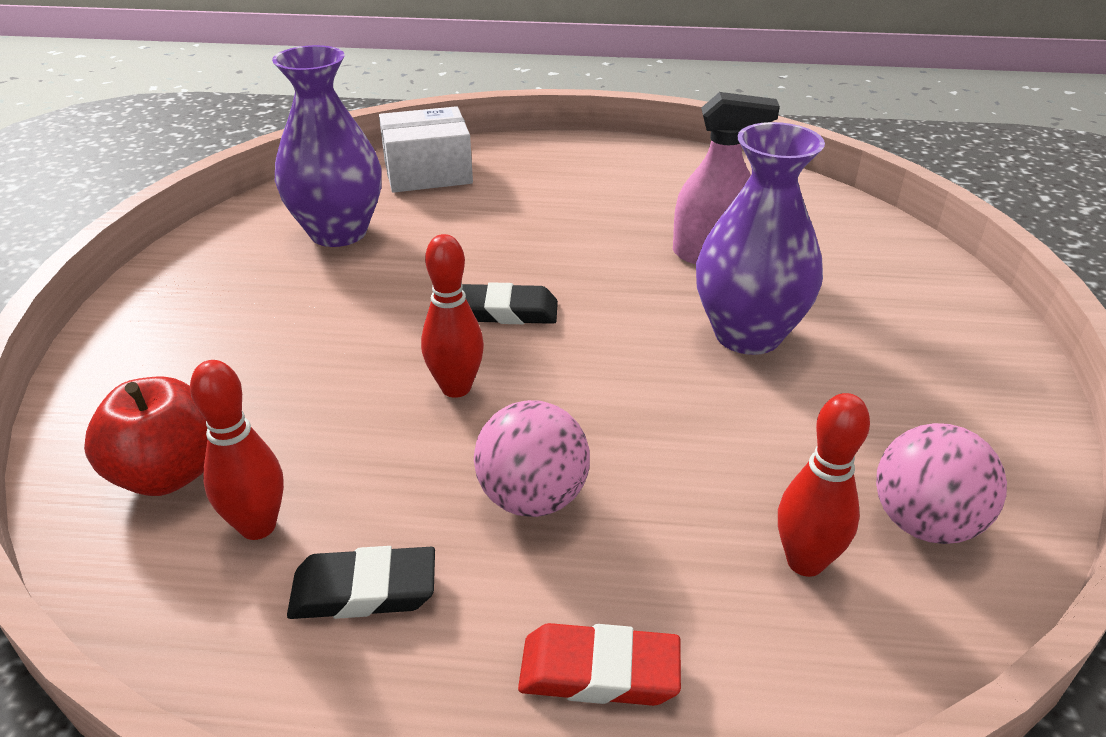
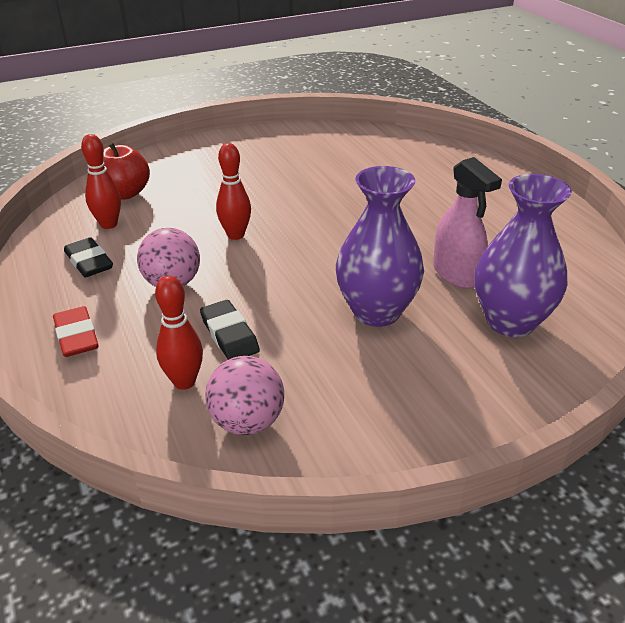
camera: 60 degrees right, 0 degrees up
(338, 232) = (333, 156): purple vase -> purple vase (510, 321)
(428, 172) = (425, 154): white box -> none
(506, 311) = (314, 226): black eraser -> black eraser (229, 335)

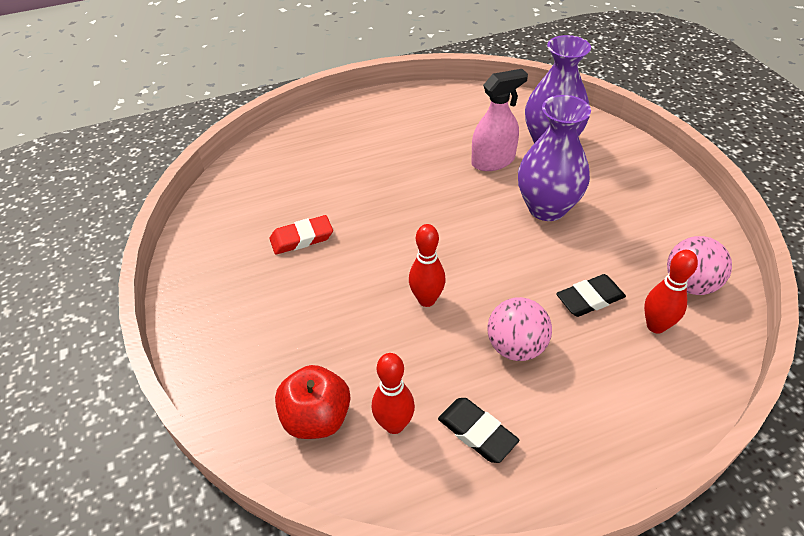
camera: 85 degrees left, 10 degrees up
(76, 336) = (610, 419): red eraser -> red eraser (301, 238)
(89, 262) = (477, 432): black eraser -> black eraser turned 75 degrees clockwise

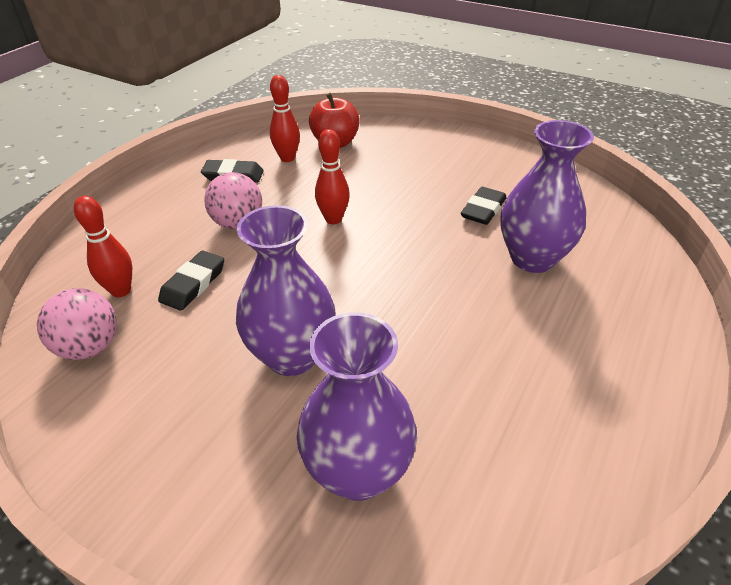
camera: 140 degrees right, 5 degrees down
(301, 238) = (483, 210): red eraser -> black eraser
(329, 185) = (532, 258): none -> purple vase
(493, 161) = (408, 387): pink spray bottle -> none

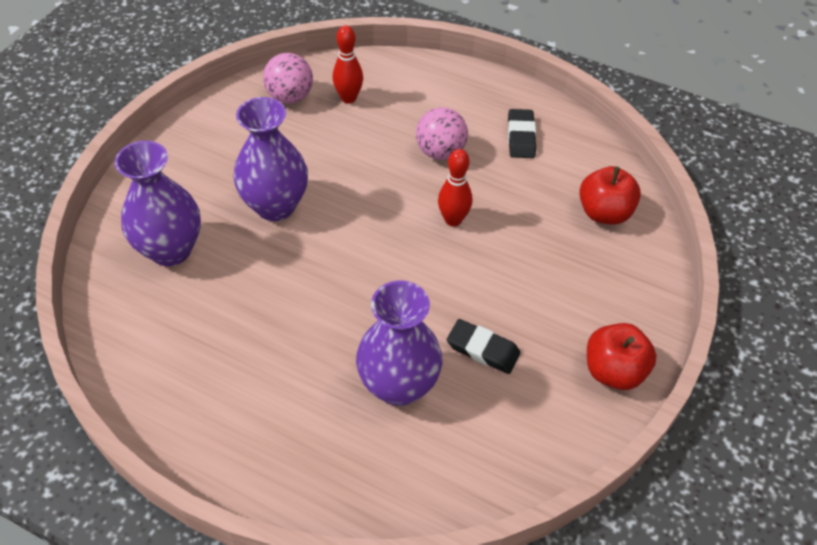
camera: 85 degrees right, 10 degrees up
(193, 284) = (356, 137): black eraser -> none
(287, 158) = (562, 174): red bowling pin -> none
(492, 152) = (613, 371): none -> red apple

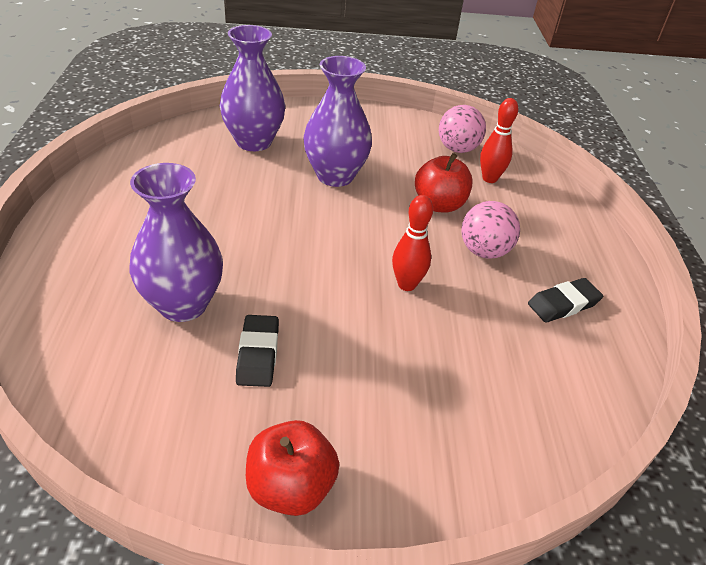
camera: 60 degrees right, 10 degrees down
(604, 213) = (524, 410): red apple -> red apple (439, 205)

